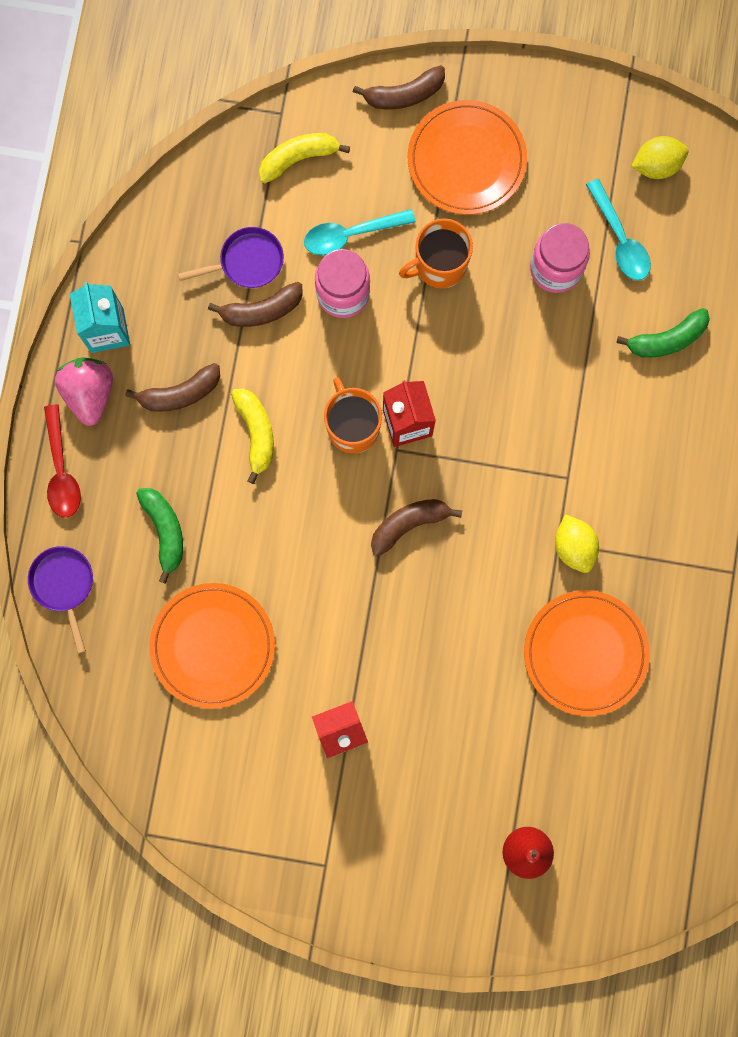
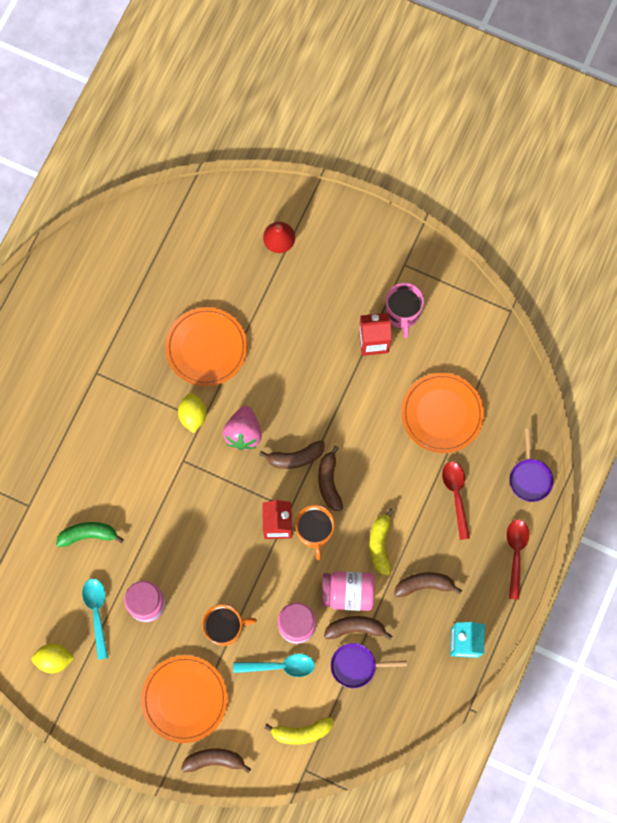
camera: 165 degrees left, 5 degrees down
(90, 393) = (486, 601): pink strawberry -> pink strawberry (243, 433)
(165, 531) = (456, 495): green banana -> red spoon
(284, 355) = (348, 593): none -> pink jar
(308, 786) = (402, 313): none -> pink mug
(351, 502) = (329, 482): none -> brown banana

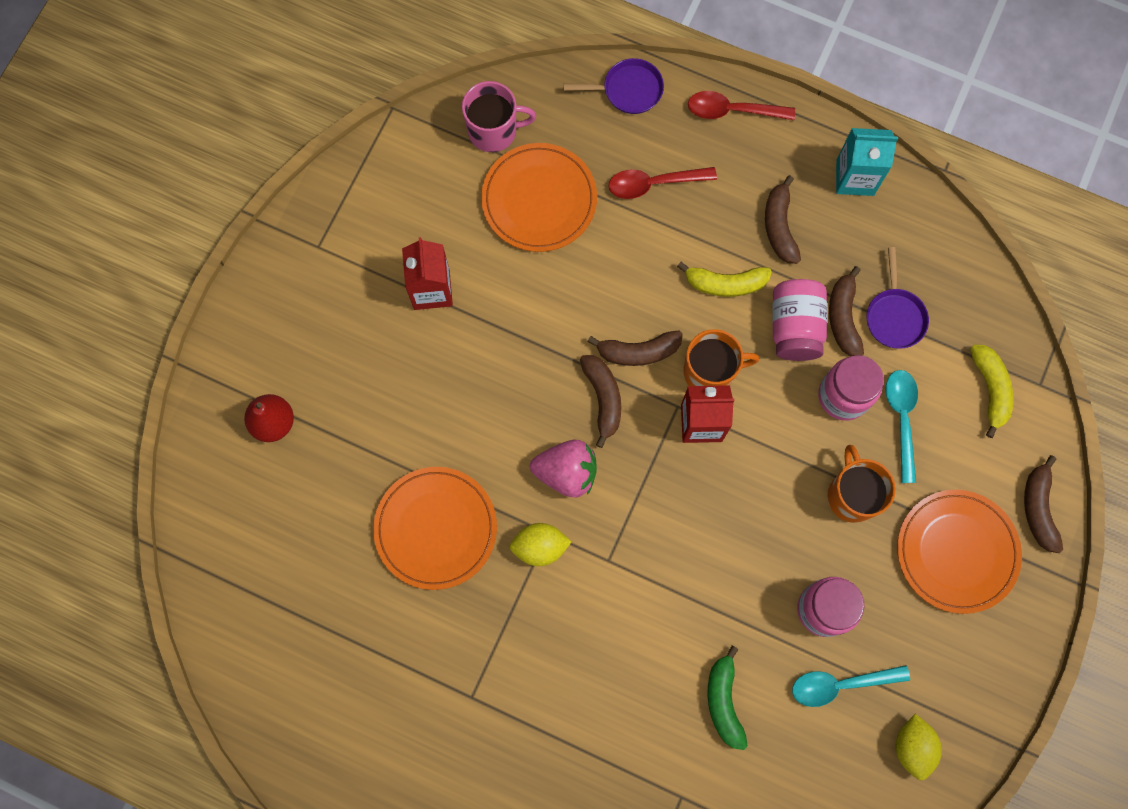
camera: 90 degrees left, 0 degrees up
(402, 313) = (391, 250): pink mug -> pink mug (494, 131)

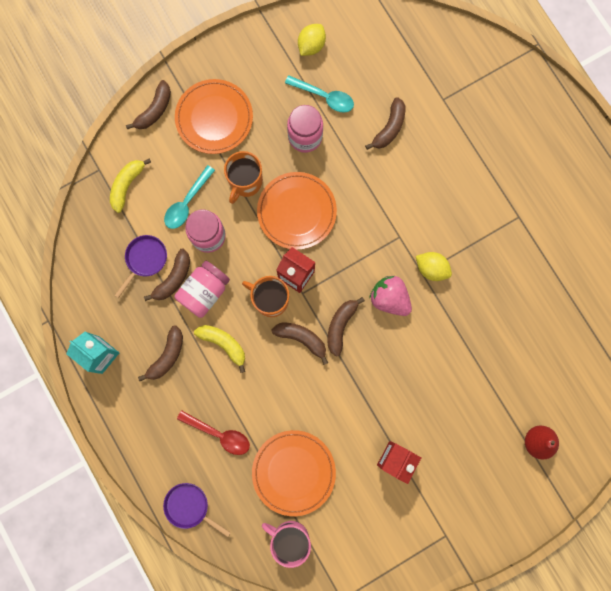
camera: 145 degrees left, 5 degrees up
(436, 528) = (482, 317): orange plate -> orange plate (296, 211)
(724, 701) = (389, 128): green banana -> brown banana
(732, 110) = (138, 447): red spoon -> none

